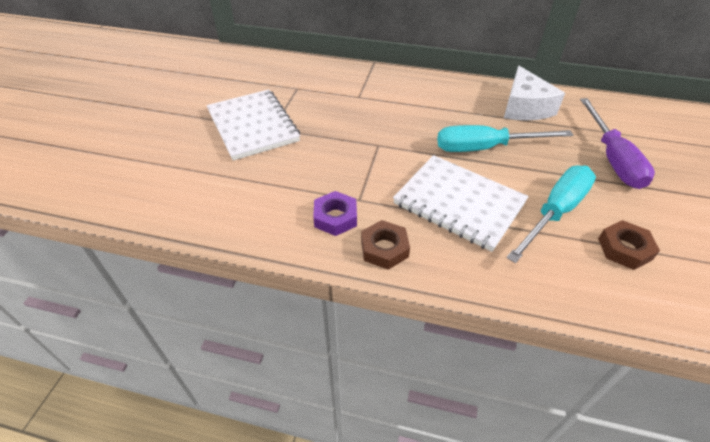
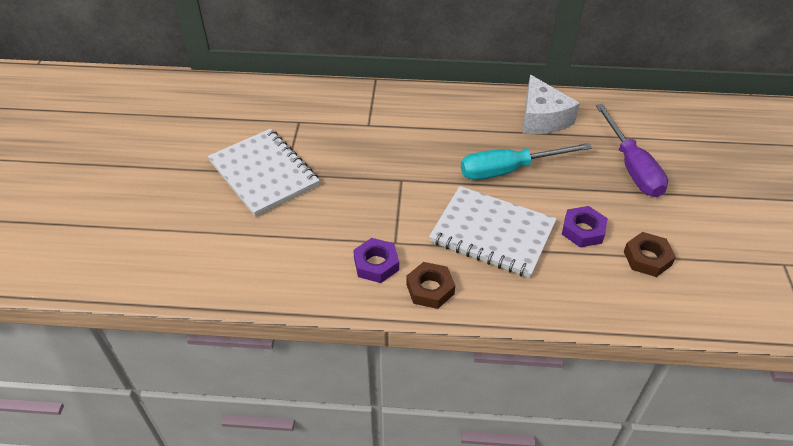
camera: 10 degrees left, 0 degrees up
(555, 212) = (583, 230): turquoise screwdriver -> purple nut

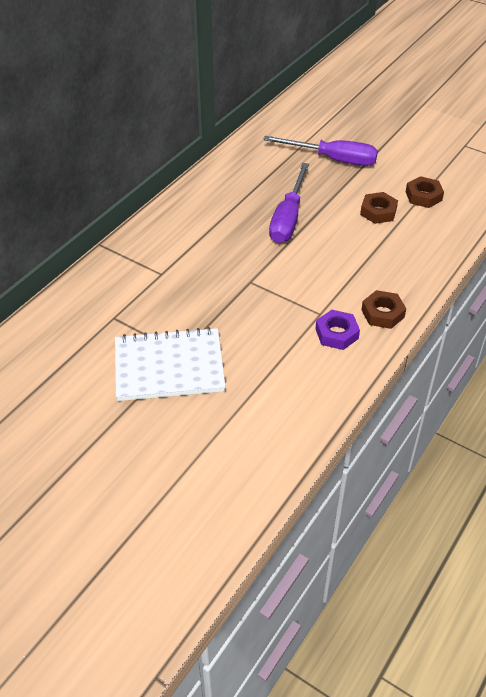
camera: 60 degrees left, 0 degrees up
(492, 233) = (349, 257): white notebook -> none
(509, 170) = (288, 218): turquoise screwdriver -> purple screwdriver
(542, 118) = (244, 175): white cheese -> none
(583, 230) = (378, 212): purple nut -> brown nut

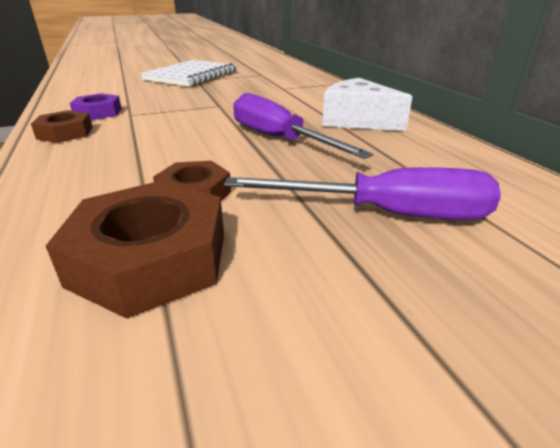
camera: 125 degrees right, 15 degrees down
(219, 202) = (357, 120): none -> white cheese
(333, 159) = (386, 214): purple screwdriver -> purple screwdriver turned 135 degrees counterclockwise
(423, 196) = (150, 258): brown nut -> brown nut, size x1.69

